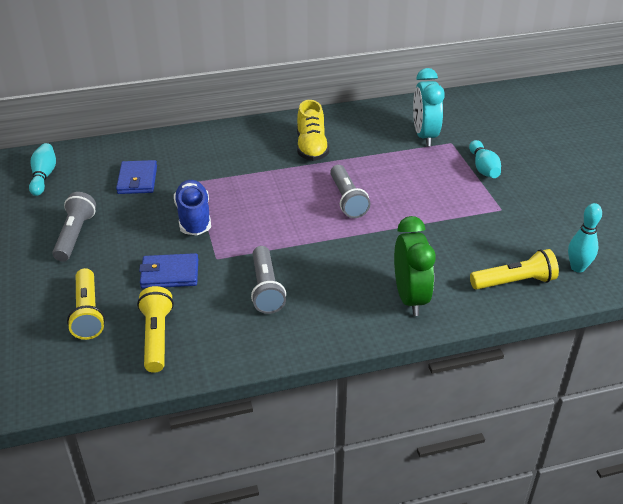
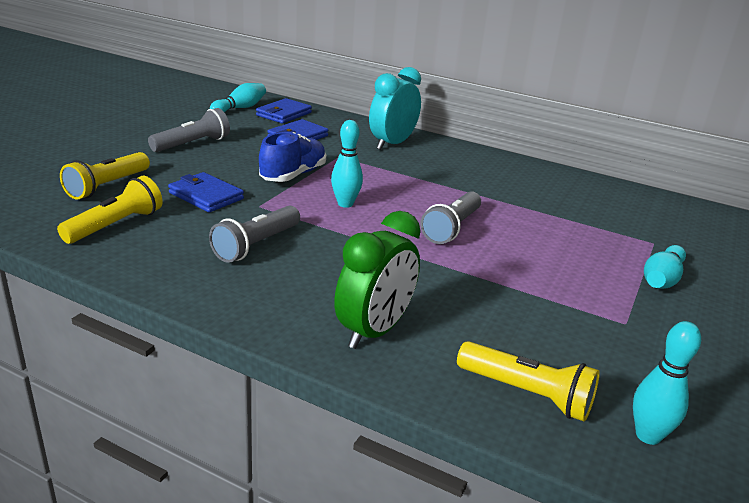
camera: 40 degrees right, 10 degrees down
(88, 162) = (284, 114): none -> blue wallet
(263, 221) = (345, 204): none -> turquoise bowling pin
(311, 147) = (484, 181): yellow shoe -> none
(424, 136) = (627, 224): turquoise clock -> turquoise clock (392, 144)

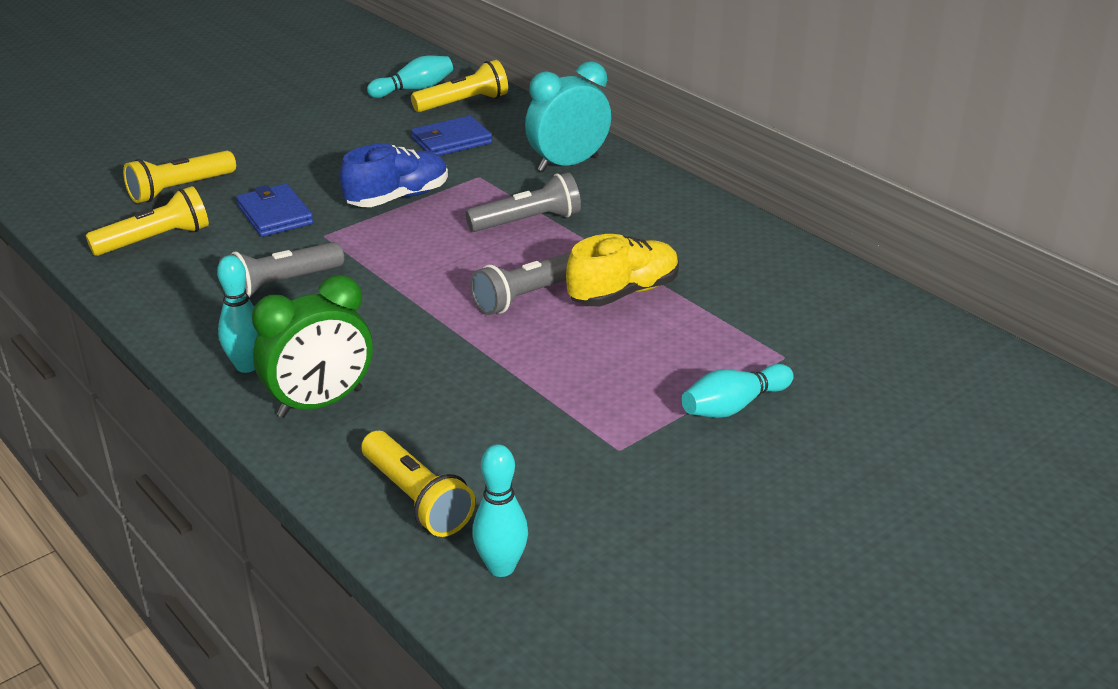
camera: 25 degrees right, 5 degrees up
(192, 144) = (313, 140): grey flashlight -> grey flashlight (527, 221)
(284, 114) = (463, 103): blue wallet -> yellow flashlight
(345, 204) = (426, 245): turquoise bowling pin -> turquoise bowling pin (247, 366)
(512, 217) = (623, 293): none -> yellow shoe

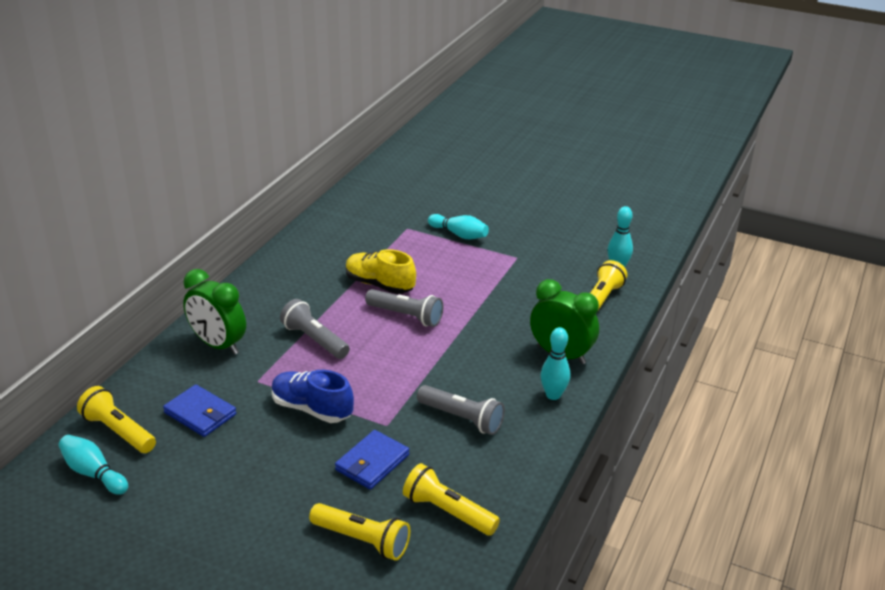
camera: 115 degrees left, 0 degrees up
(568, 164) = (218, 345): turquoise clock -> green clock

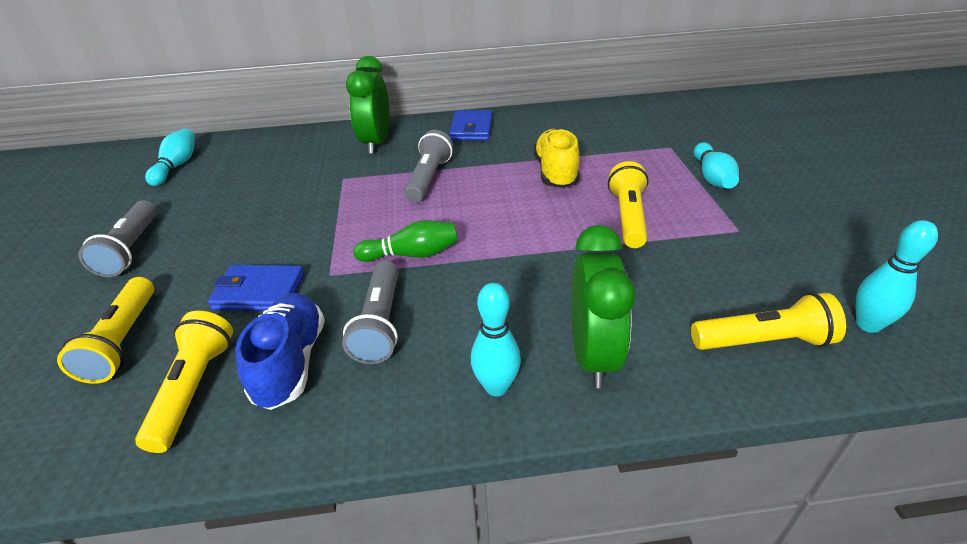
camera: 60 degrees right, 5 degrees up
(118, 431) = (233, 153): yellow flashlight -> yellow flashlight (628, 217)
(200, 414) = (277, 174): blue wallet -> blue wallet (471, 129)
(312, 409) = (323, 220): blue shoe -> blue shoe (291, 362)
(405, 382) = (412, 254): none -> green bowling pin
(406, 316) = (525, 208): grey flashlight -> grey flashlight (131, 249)

